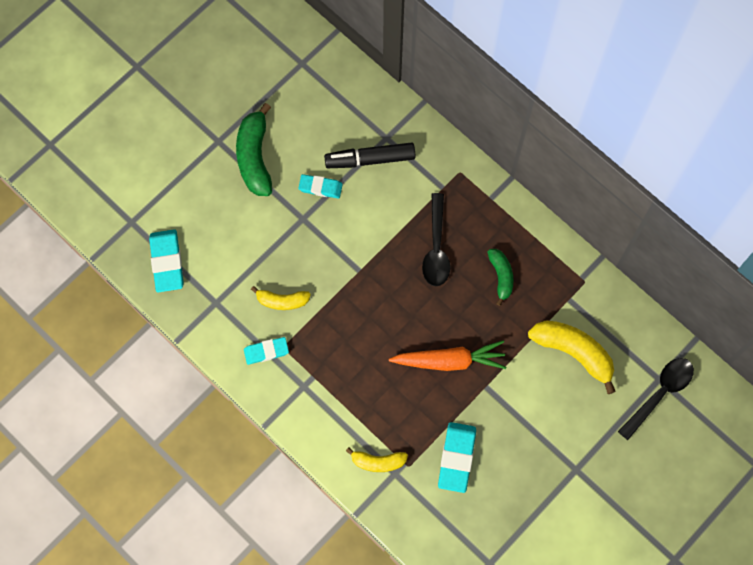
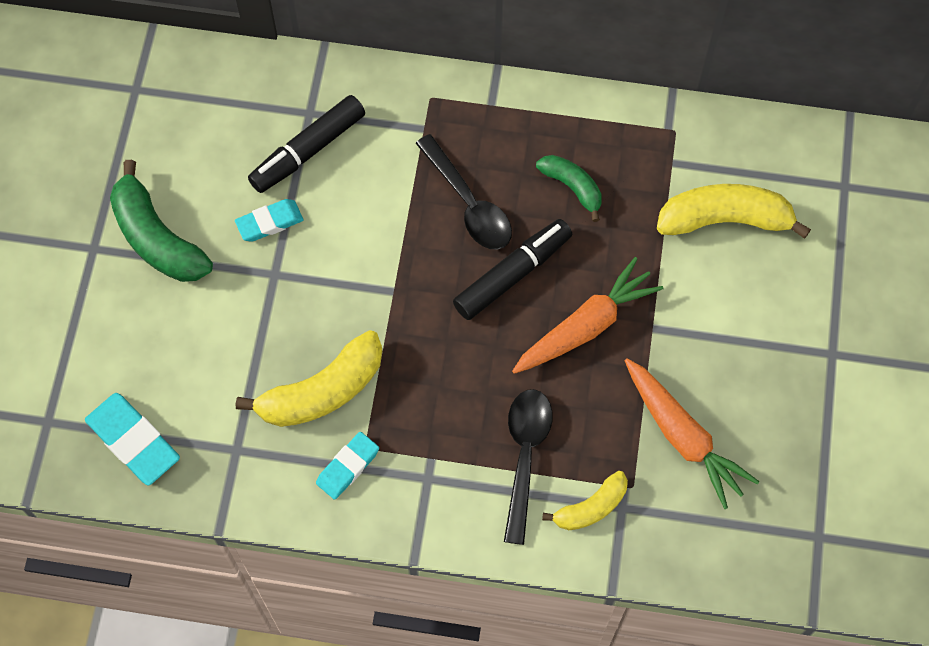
camera: 35 degrees left, 5 degrees down
(282, 301) = (322, 391): yellow banana -> yellow banana, size x1.71
(431, 304) = (513, 274): none -> black marker
(456, 458) = (682, 436): turquoise eraser -> orange carrot
(659, 394) = (858, 202): black spoon -> black spoon (525, 457)

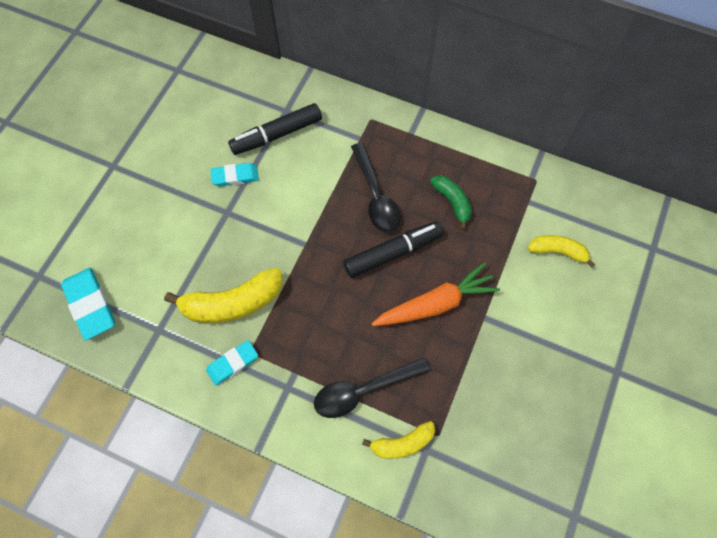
camera: 15 degrees right, 0 degrees up
(157, 238) = (156, 169): green banana -> none
(525, 457) = (363, 390): black spoon -> black spoon turned 135 degrees counterclockwise
(682, 436) = (486, 406): orange carrot -> none
(725, 220) = (558, 251): yellow banana -> yellow banana, size x0.59

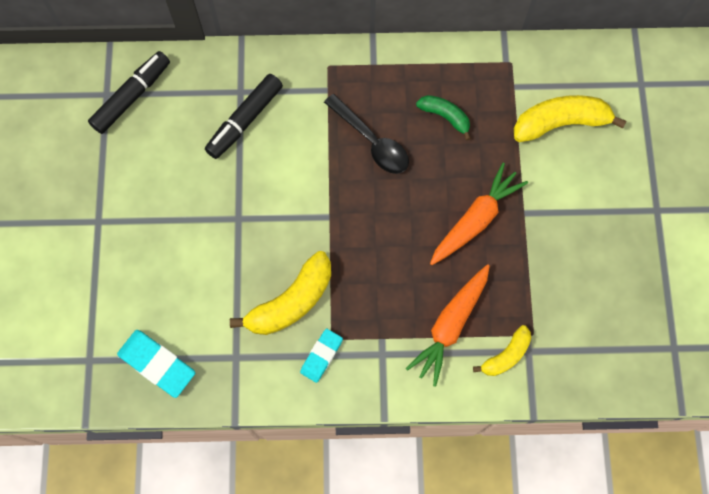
camera: 25 degrees left, 5 degrees up
(235, 176) = (227, 180): turquoise eraser -> none
(363, 390) = (450, 325): black spoon -> orange carrot
(393, 253) = (414, 189): black marker -> black marker (132, 96)
(558, 251) = (560, 123): yellow banana -> yellow banana, size x1.71

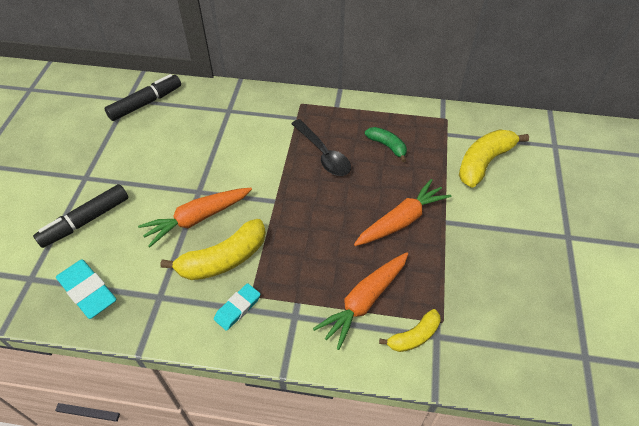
camera: 10 degrees right, 20 degrees down
(245, 120) = (226, 128): black marker -> black marker (85, 221)
(248, 255) = (197, 219): none -> orange carrot
(560, 123) = (484, 162): yellow banana -> yellow banana turned 45 degrees counterclockwise

